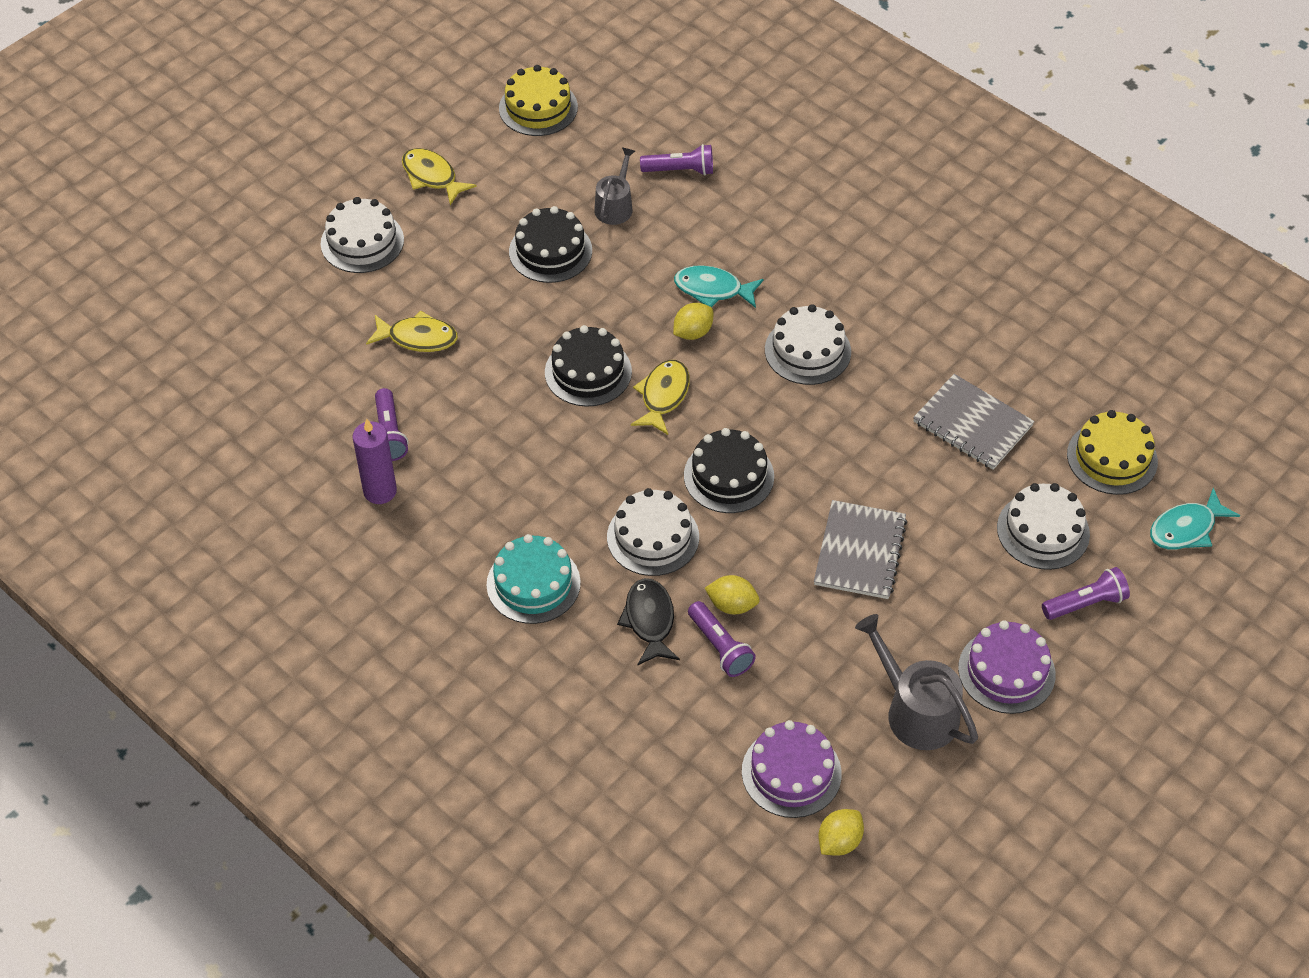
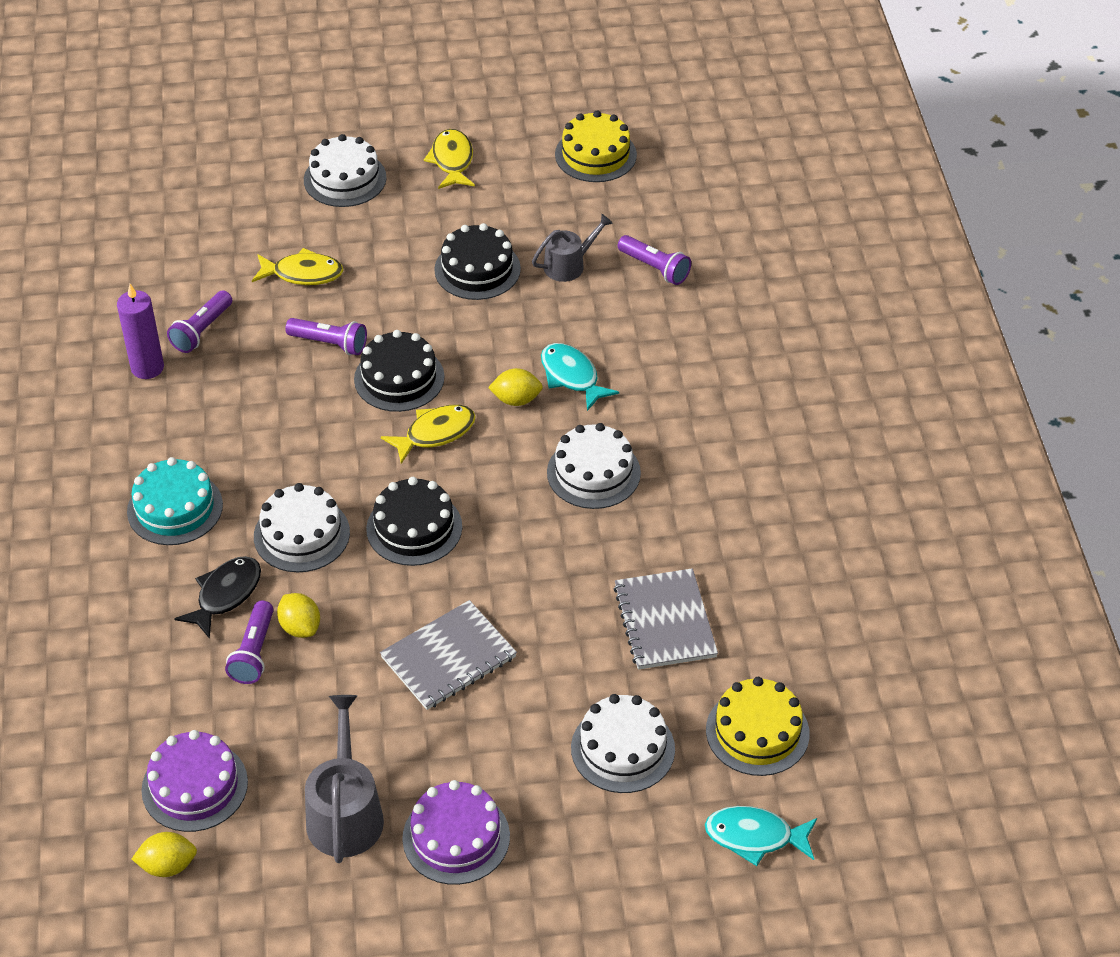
camera: 40 degrees right, 5 degrees down
(418, 338) = (303, 274): yellow fish -> yellow fish turned 45 degrees counterclockwise
(1085, 603) = (589, 833): purple flashlight -> purple flashlight (330, 343)

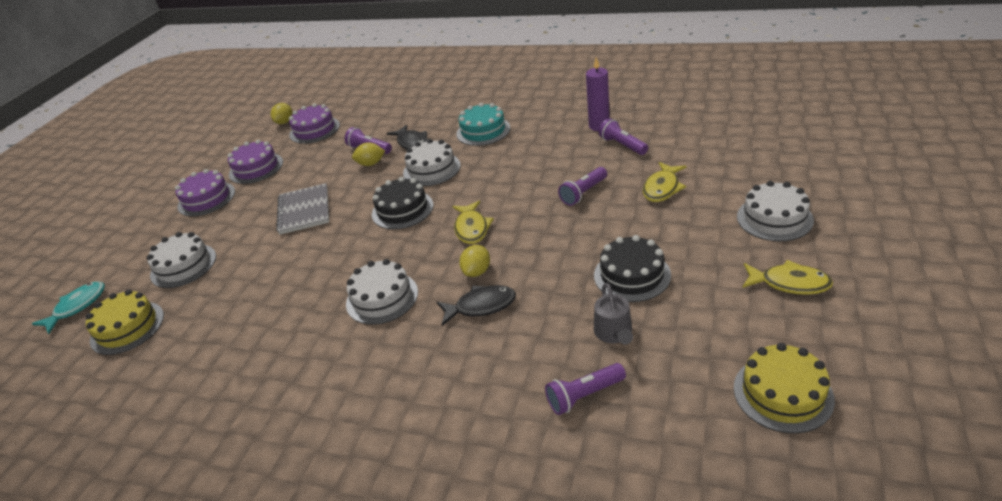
camera: 120 degrees right, 10 degrees down
(345, 813) = (256, 168): grey watering can -> purple cake
(399, 378) = (533, 219): black cake -> none
(572, 376) = (481, 306): turquoise fish -> black fish
(665, 621) = (239, 304): grey notebook -> none

